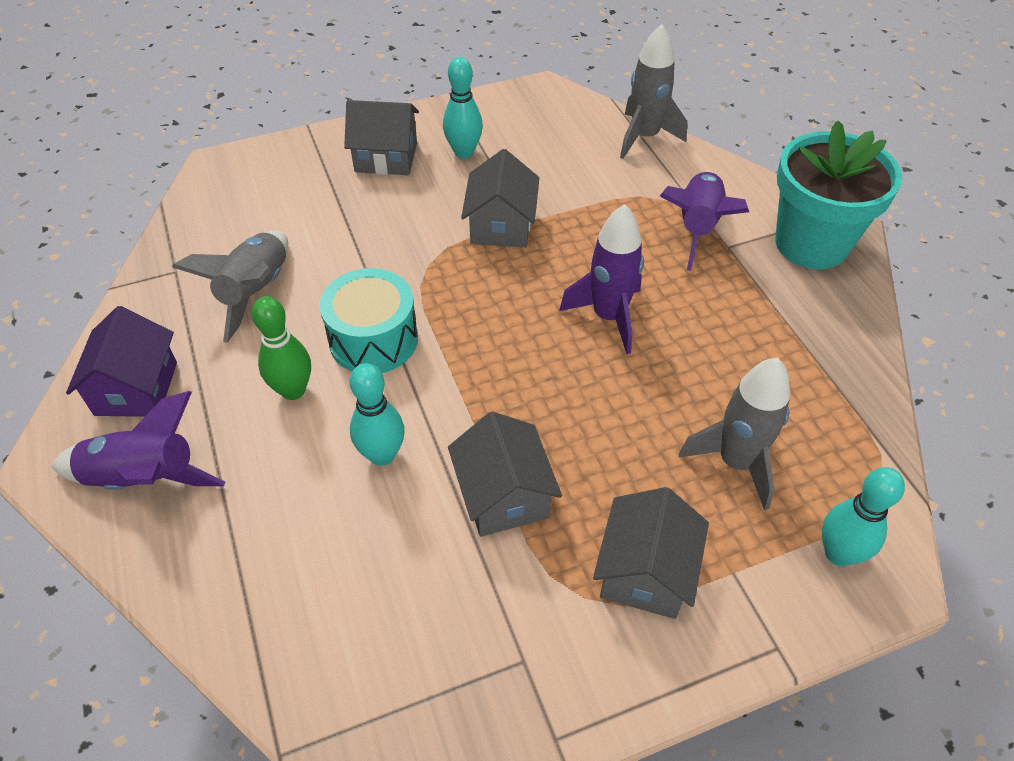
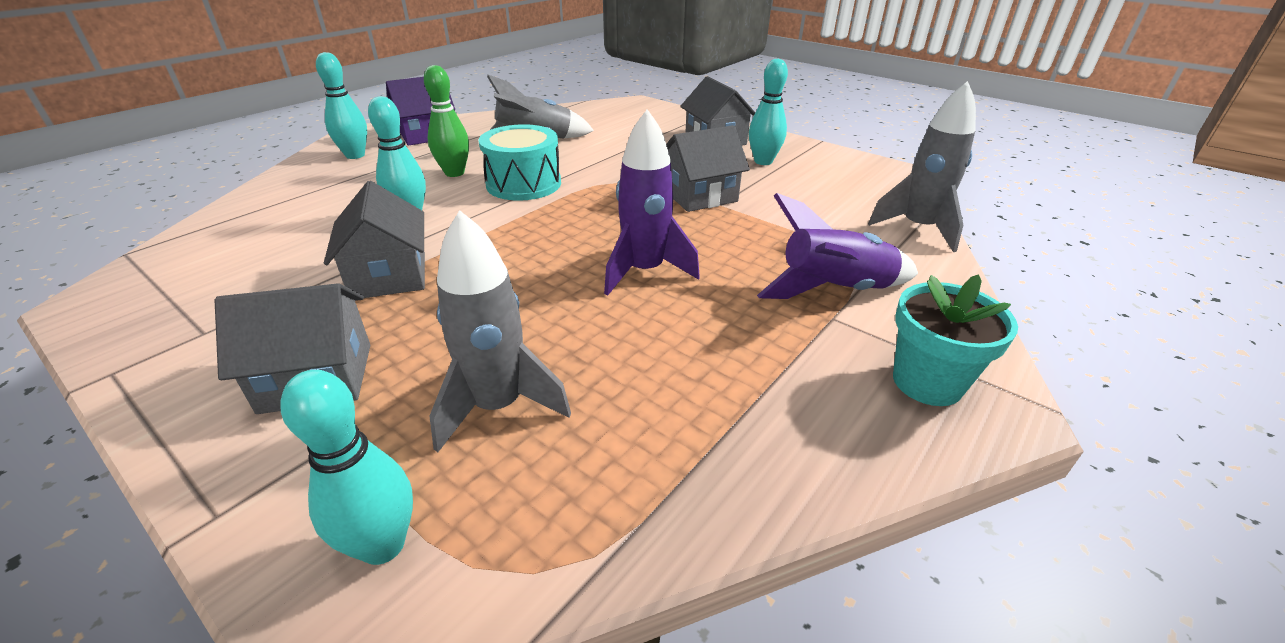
camera: 60 degrees right, 15 degrees down
(144, 479) = (355, 155): purple rocket -> turquoise bowling pin
(503, 495) = (389, 275): grey house -> grey house turned 60 degrees counterclockwise
(811, 244) = (927, 382): turquoise flower pot -> turquoise flower pot, size x0.61

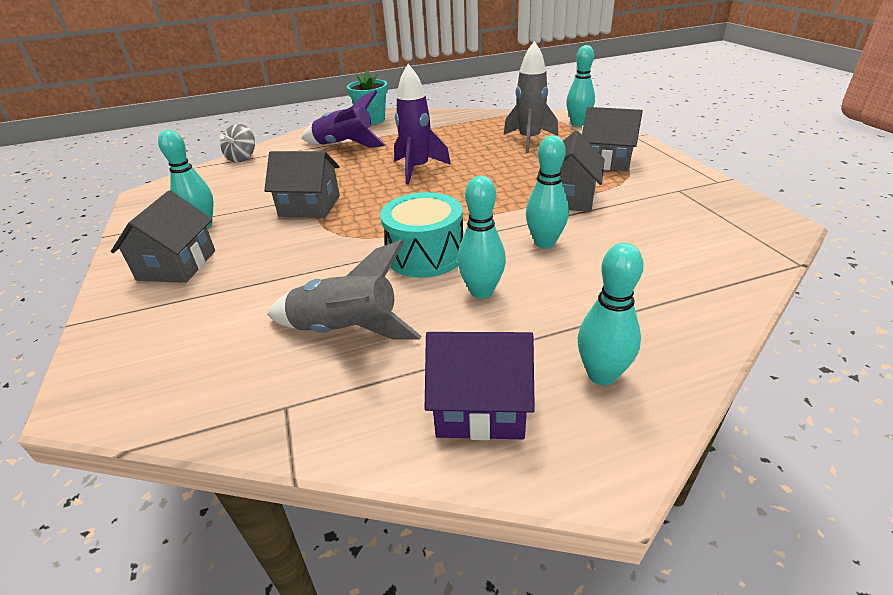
camera: 145 degrees left, 0 degrees up
(454, 173) = (481, 291): green bowling pin -> turquoise bowling pin
(918, 228) = (242, 158): grey rocket -> grey spinning top

